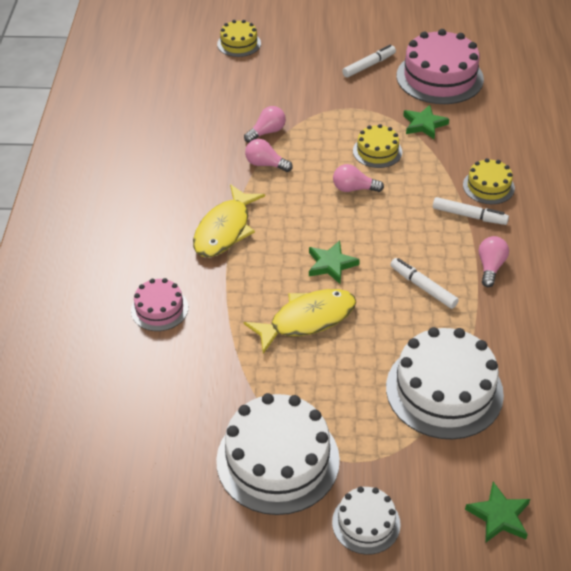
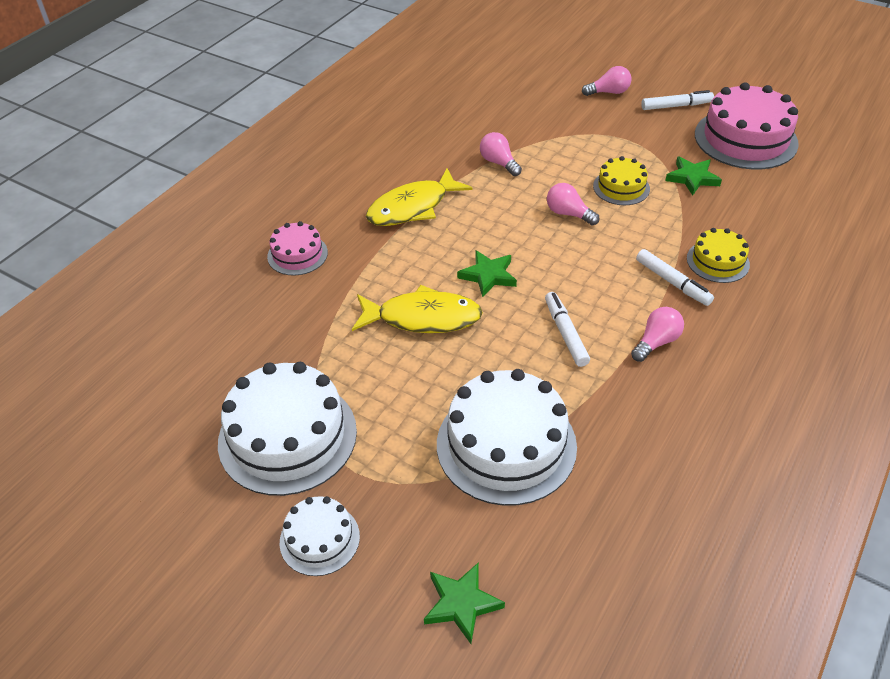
camera: 30 degrees right, 0 degrees up
(239, 44) = (560, 51): yellow cake -> none
(267, 132) = (523, 135): pink light bulb -> pink light bulb (609, 92)

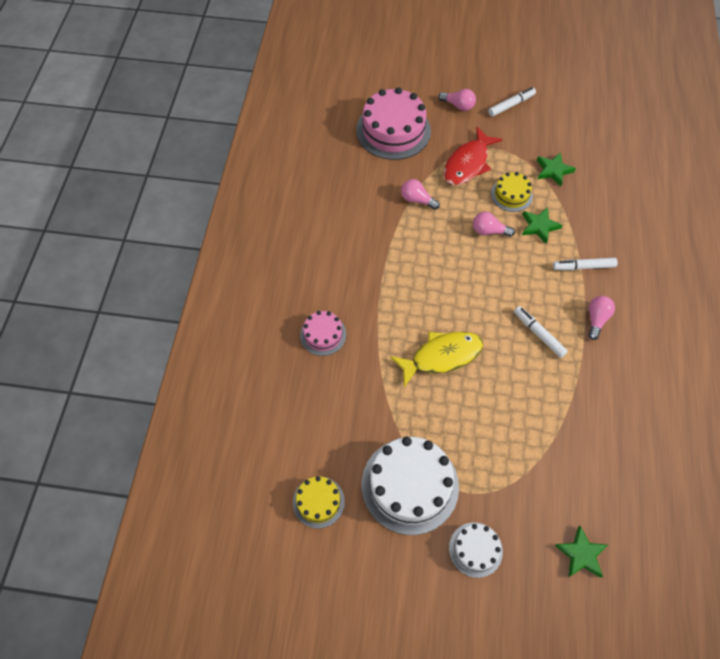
camera: 25 degrees left, 15 degrees up
(412, 207) = (379, 262): yellow fish -> none
(488, 276) = (465, 304): green star -> green star (539, 226)
(506, 445) = (547, 434): white cake -> none
(584, 146) = (468, 164): none -> red fish
(609, 92) = (458, 105): pink light bulb -> pink light bulb turned 60 degrees clockwise
(672, 282) = (583, 267): white marker -> white marker turned 150 degrees clockwise
(717, 261) = (602, 239): yellow cake -> yellow cake (318, 502)
(745, 139) = (571, 122): pink cake -> pink cake (393, 130)

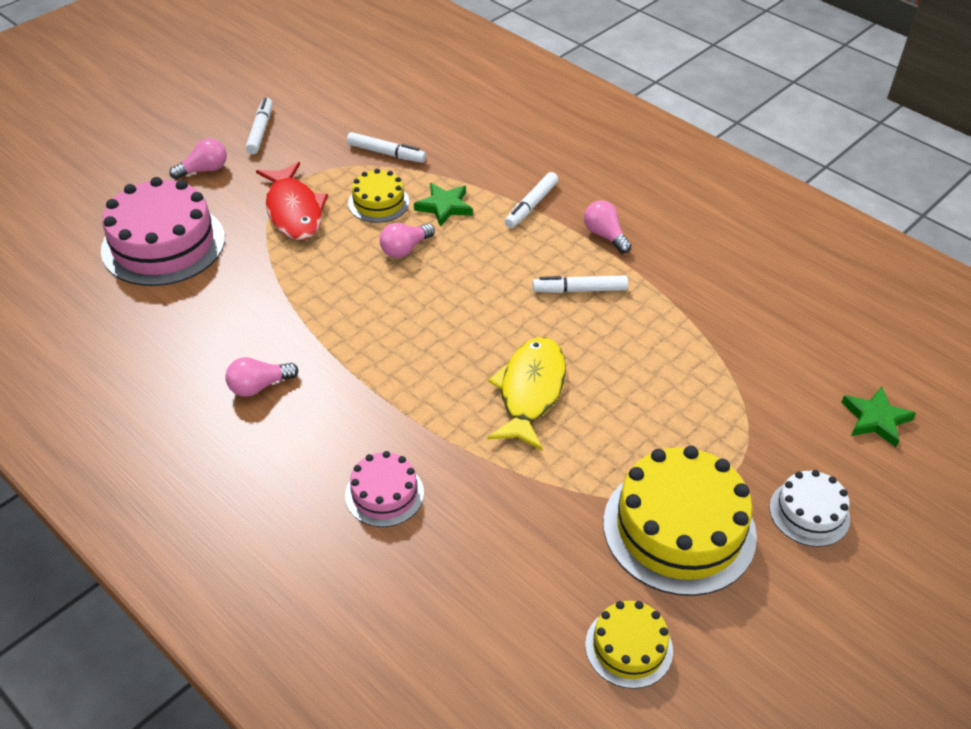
camera: 55 degrees left, 15 degrees down
(410, 485) = (679, 528): white cake -> yellow cake
(417, 200) = (290, 283): pink light bulb -> pink light bulb (259, 386)
(553, 170) = (386, 153): green star -> white marker

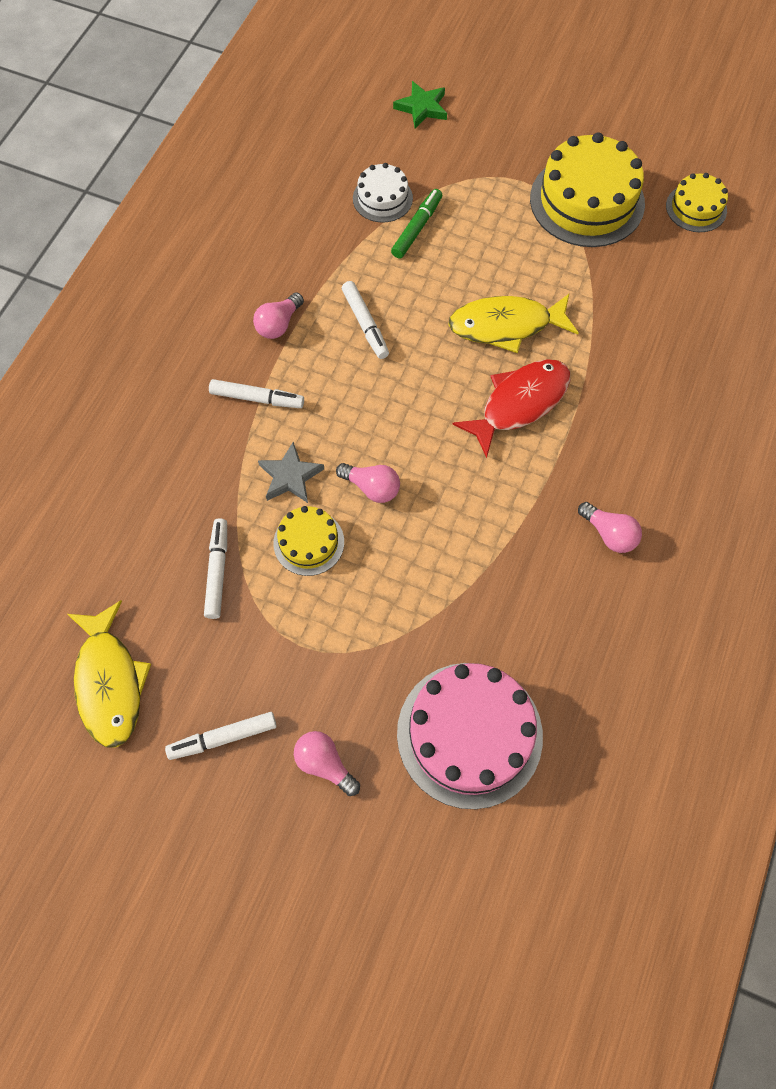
camera: 110 degrees left, 20 degrees up
(294, 211) = (357, 622): red fish -> red fish (519, 403)
(337, 93) = (110, 682): none -> yellow fish
(384, 494) = (663, 390): pink cake -> none
(444, 206) = (290, 476): green star -> grey star
(688, 361) = (417, 228): none -> green marker
(809, 513) = (531, 133): white cake -> white cake (382, 198)

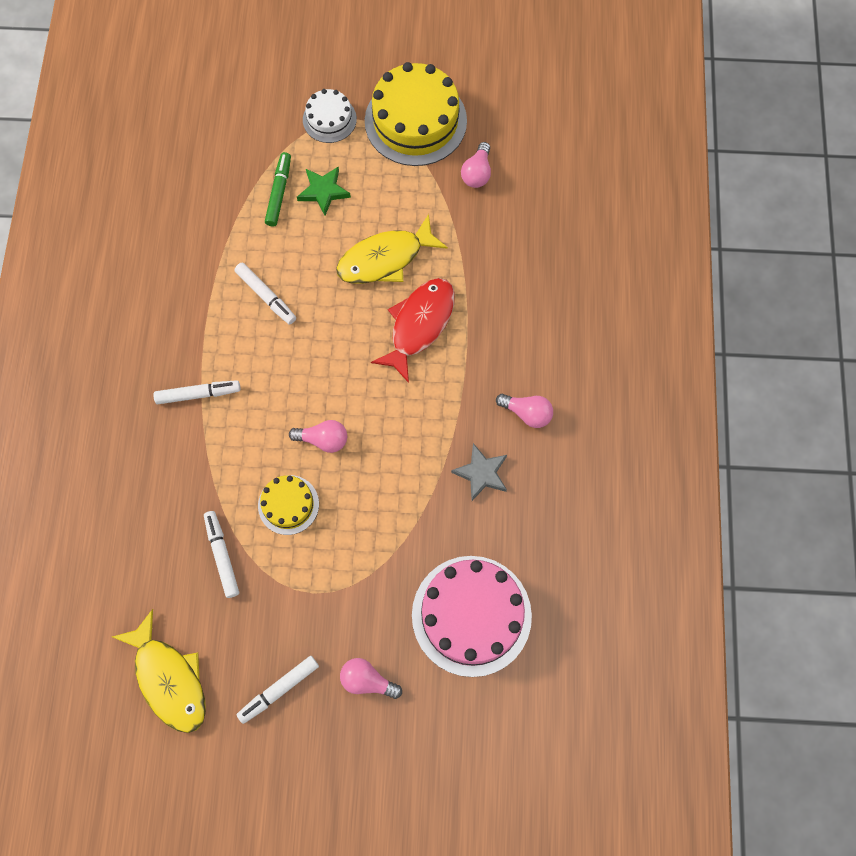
camera: 20 degrees left, 5 degrees up
(278, 324) = (191, 321): pink light bulb -> pink light bulb (477, 173)
(290, 476) = (252, 453): grey star -> grey star (481, 473)
(382, 198) = (239, 173): white cake -> white cake (329, 119)
(422, 108) = (243, 74): green star -> green star (323, 191)
(696, 208) = (508, 99): yellow cake -> none

